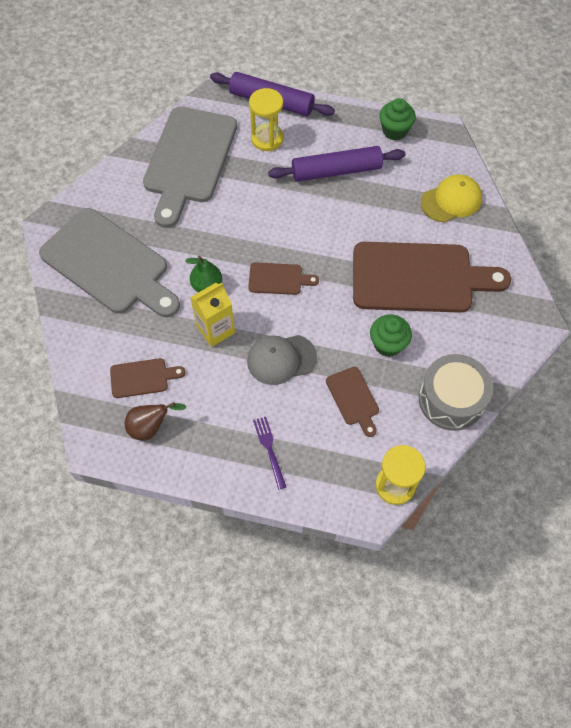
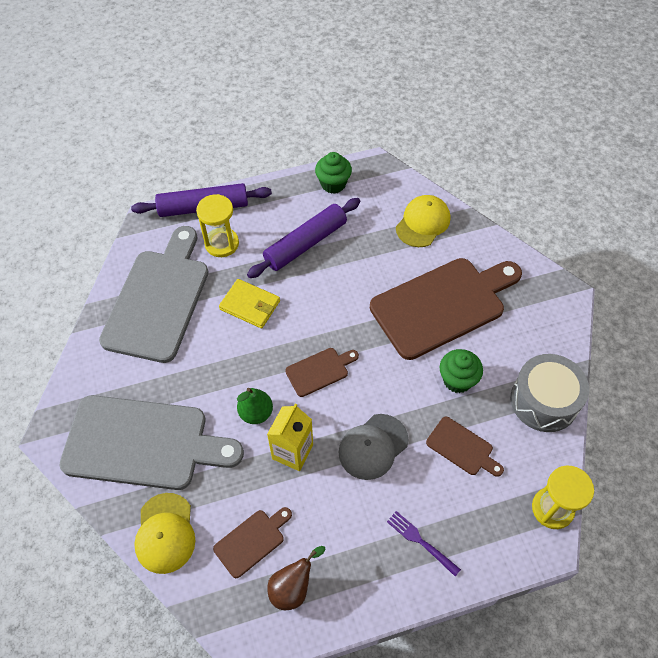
camera: 30 degrees left, 5 degrees down
(84, 338) = (165, 533): none -> yellow cap
(189, 160) = (159, 299): grey cutting board -> grey cutting board turned 150 degrees counterclockwise
(257, 199) = (250, 305): none -> yellow wallet

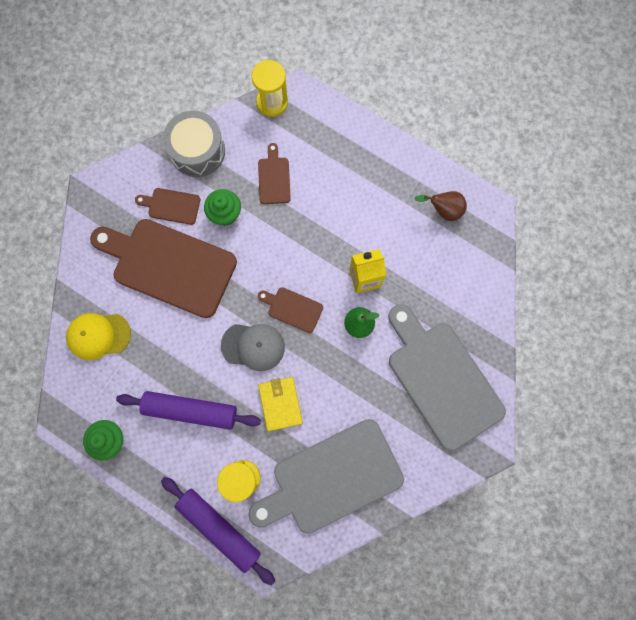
camera: 130 degrees left, 20 degrees up
(165, 533) = (480, 310): yellow cap -> none
(252, 541) = (439, 255): brown cutting board -> brown cutting board (171, 206)
(373, 446) = (319, 231): grey cap -> grey cap (253, 346)
(421, 541) = (356, 160): purple fork -> none

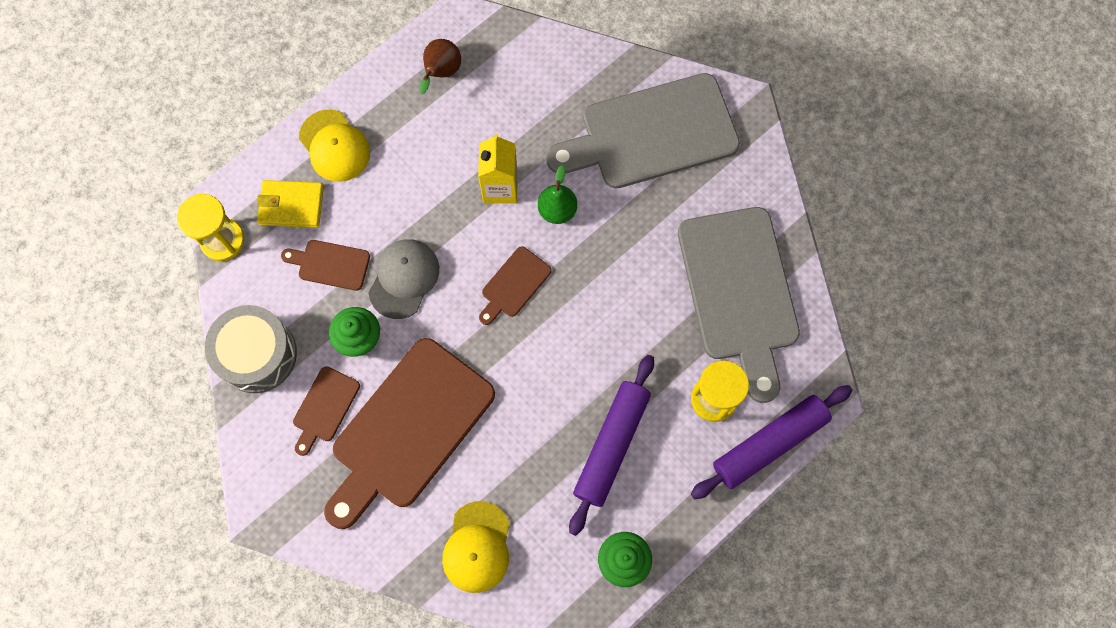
camera: 75 degrees left, 5 degrees down
(253, 346) = (549, 346): grey cap -> grey cap (404, 279)
(280, 404) = (632, 330): yellow wallet -> yellow wallet (291, 205)
(363, 153) = (334, 146): none -> yellow cap

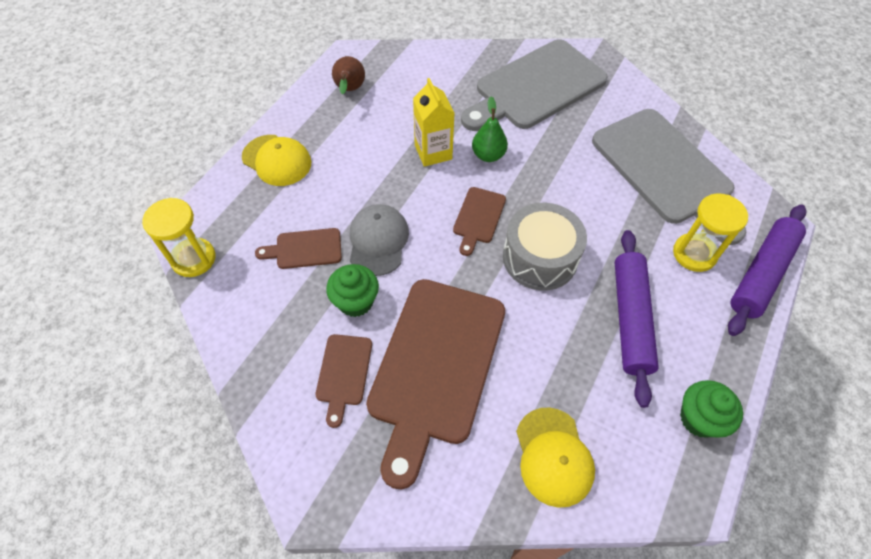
camera: 20 degrees left, 15 degrees down
(257, 354) = (258, 346): grey drum -> grey drum (540, 258)
(291, 205) = (252, 214): yellow wallet -> none

